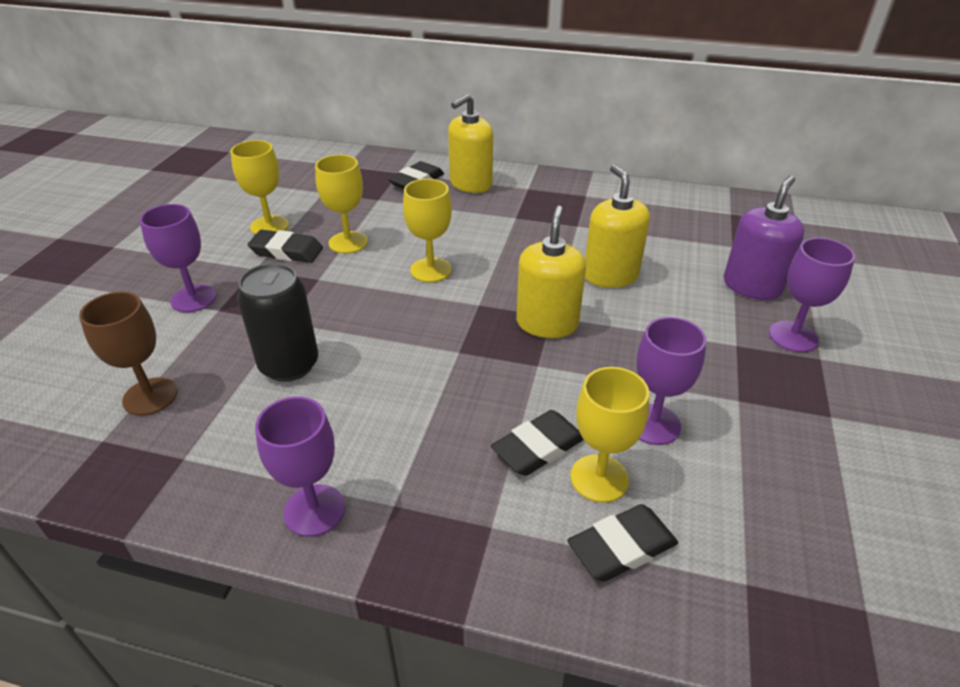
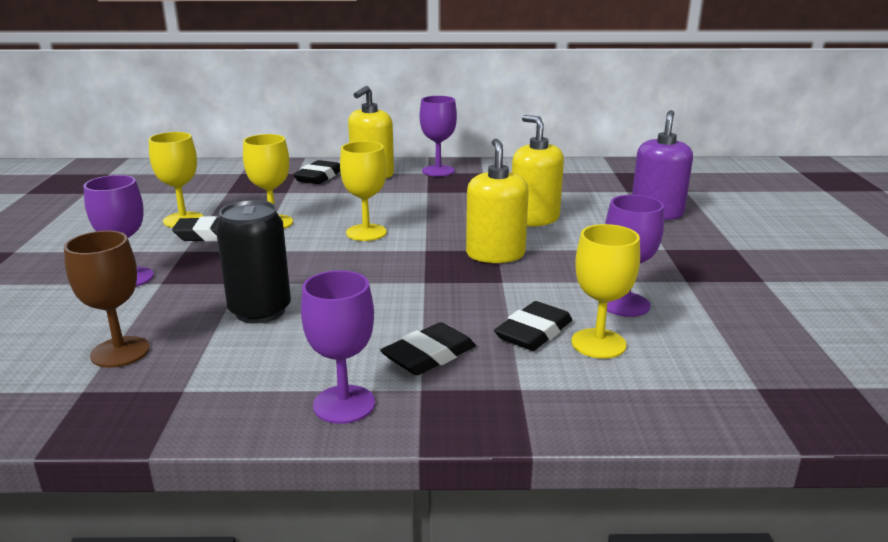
camera: 15 degrees left, 15 degrees down
(622, 547) = (642, 382): black eraser -> black eraser (429, 355)
(793, 336) = (707, 238): purple goblet -> purple goblet (438, 171)

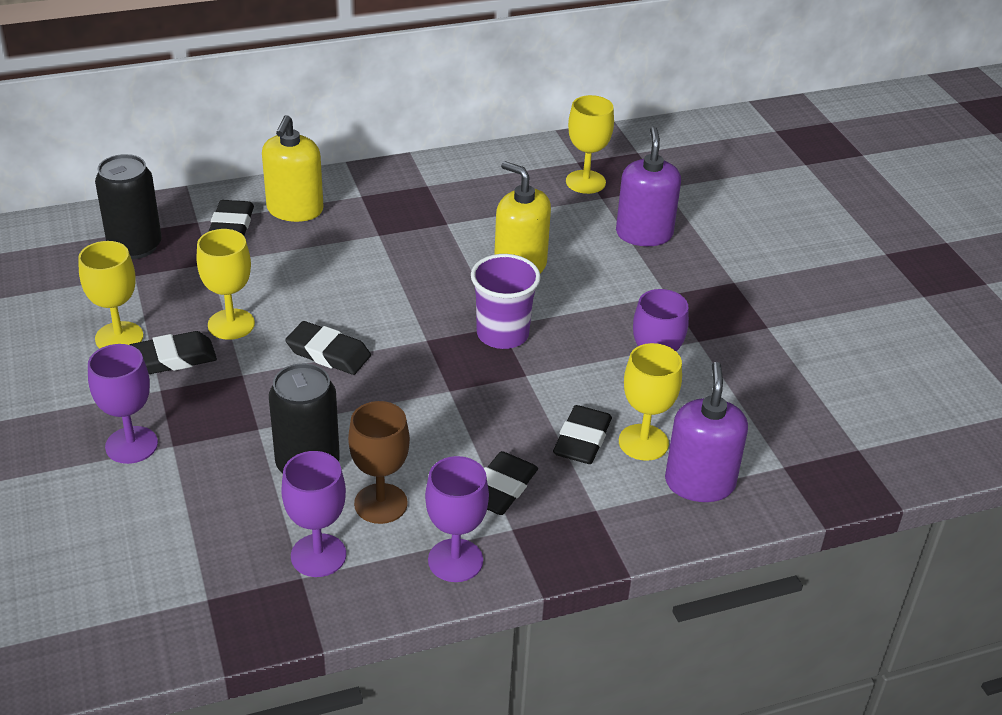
camera: 20 degrees left, 15 degrees up
(120, 352) = (206, 546): brown goblet -> brown goblet (381, 503)
(241, 179) = (135, 246): none -> black can
(336, 247) = (328, 353): none -> black eraser
(366, 232) = (348, 323): yellow goblet -> yellow goblet (585, 182)
(438, 171) = (372, 190): purple goblet -> purple goblet (318, 555)
(495, 254) = (502, 334): yellow soap dispenser -> purple cup
(650, 385) = (699, 483): none -> purple soap dispenser

